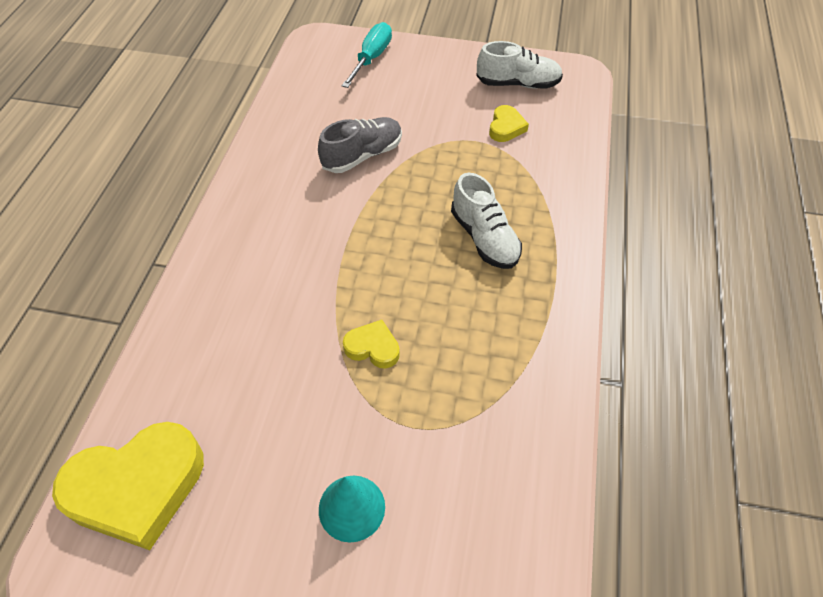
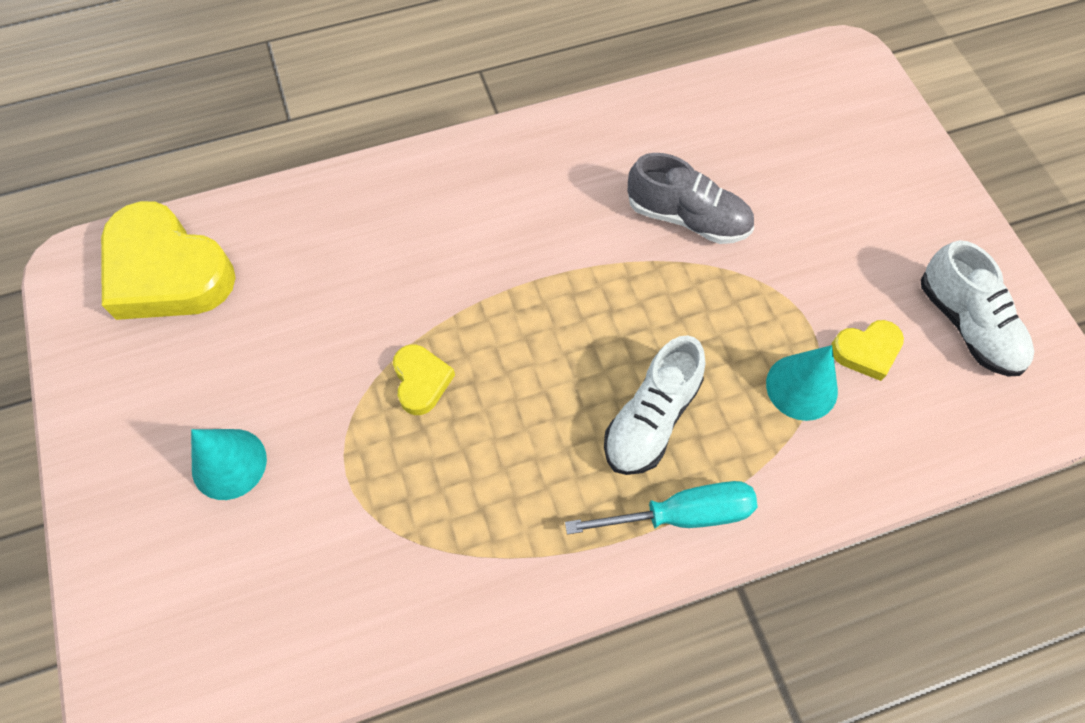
camera: 60 degrees right, 10 degrees up
(371, 58) = (864, 132): turquoise screwdriver -> turquoise screwdriver (681, 514)
(509, 163) = (801, 387): none -> turquoise cone

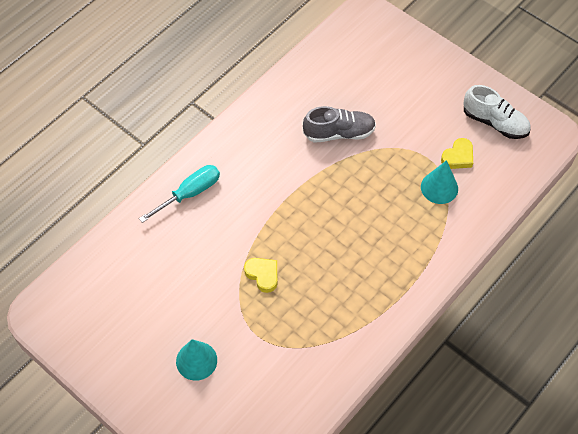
camera: 30 degrees left, 5 degrees down
(167, 271) = (92, 289): yellow heart -> none
(651, 419) = (381, 236): white shoe -> none
(681, 514) = (420, 271): turquoise screwdriver -> turquoise screwdriver (189, 193)

